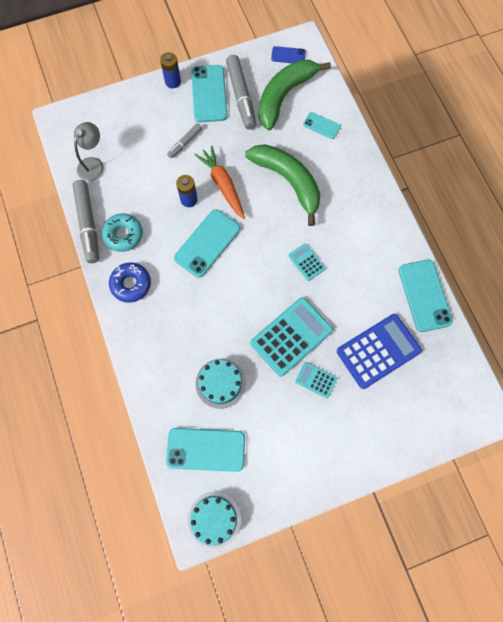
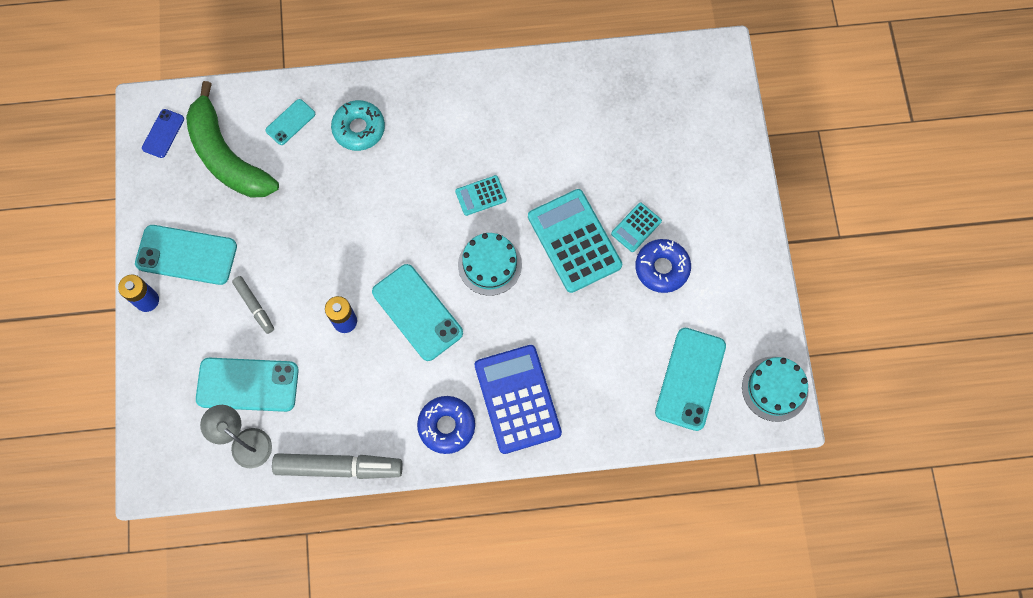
camera: 75 degrees left, 0 degrees up
(123, 235) = (370, 421): turquoise donut -> turquoise donut (359, 129)
(220, 383) = (612, 341): turquoise cake -> turquoise cake (490, 264)
(223, 185) = (337, 271): orange carrot -> none
(241, 96) = (207, 213): grey marker -> none
(288, 182) = (360, 187): green banana -> none
(288, 407) = (662, 268): none -> blue donut
(378, 351) = (619, 146): blue calculator -> blue calculator (517, 399)
(424, 295) = (564, 74): turquoise phone -> turquoise phone (247, 385)

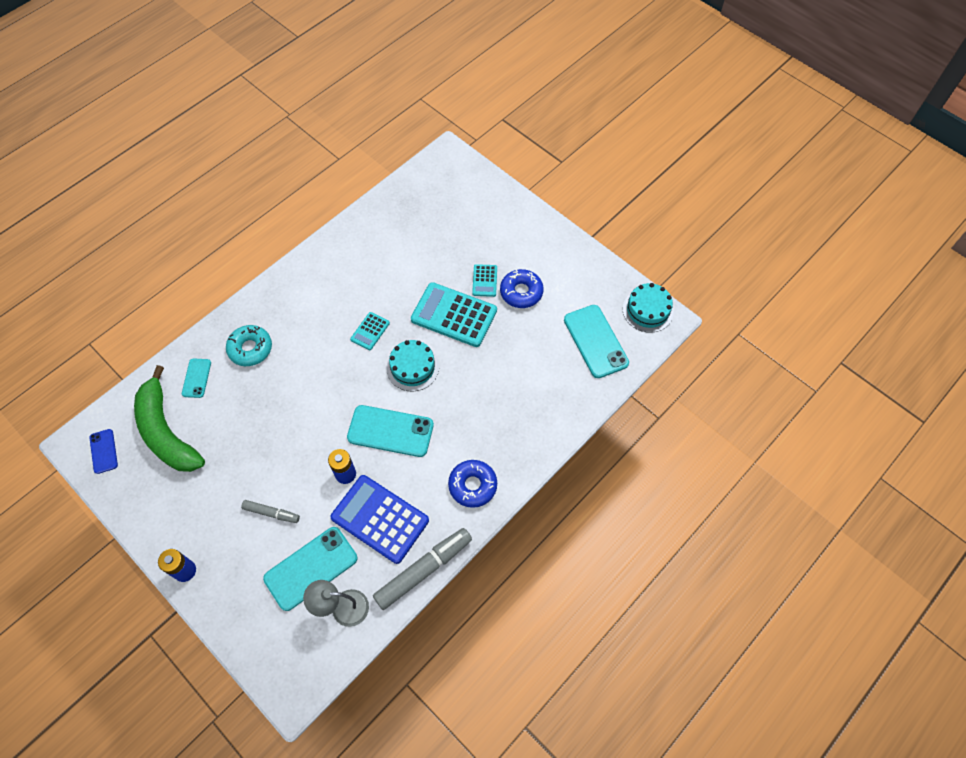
camera: 40 degrees left, 10 degrees down
(186, 255) = (190, 517): turquoise phone -> none
(227, 156) = (167, 431): green banana -> green banana turned 45 degrees clockwise
(517, 399) = (503, 433): blue calculator -> blue calculator (380, 519)

